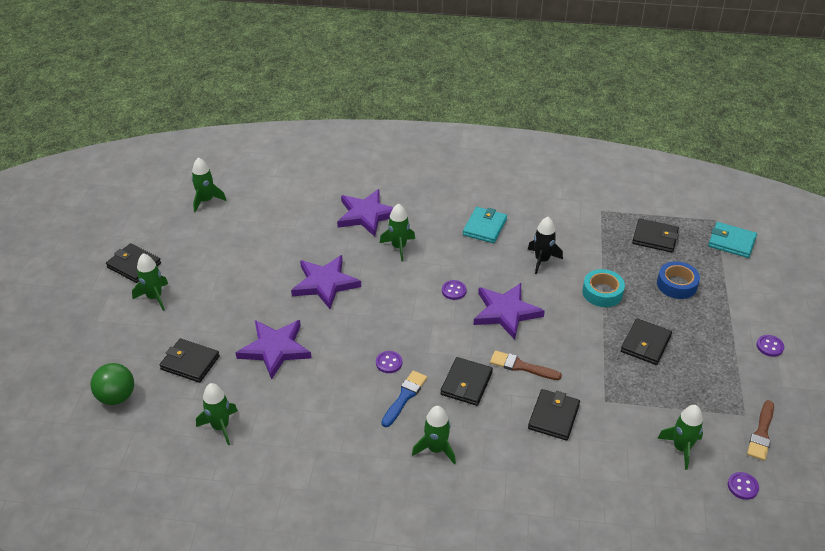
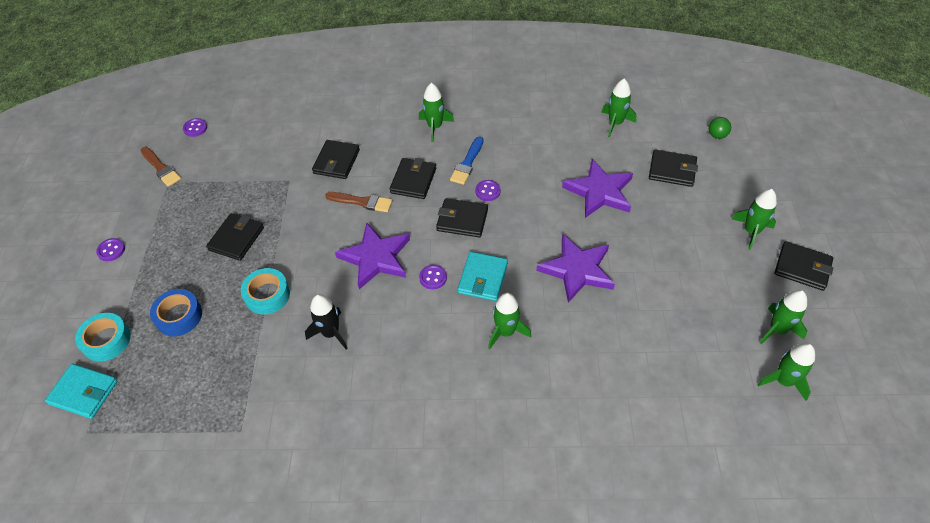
camera: 175 degrees right, 10 degrees up
(116, 397) = (717, 135): green ball -> green ball, size x0.59
(366, 215) = (559, 381): purple star -> none
(484, 227) = (401, 379): turquoise wallet -> turquoise wallet (483, 278)
(655, 238) = (181, 388): black wallet -> black wallet (462, 220)
(681, 448) = (234, 149): green rocket -> green rocket (777, 330)
(732, 273) = (106, 340): none -> turquoise tape
(761, 433) = (161, 168): brown brush -> brown brush turned 120 degrees clockwise

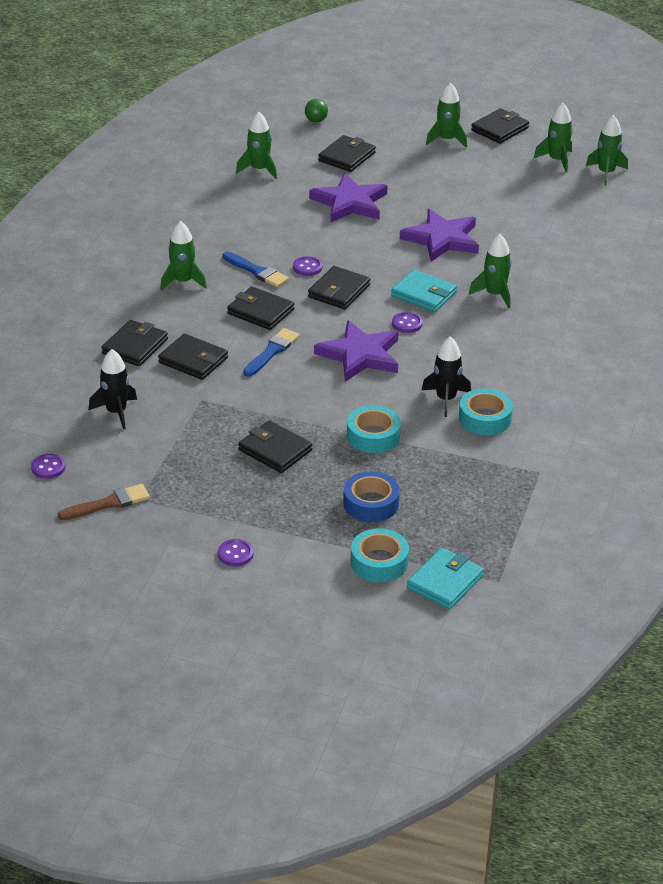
camera: 75 degrees left, 15 degrees down
(263, 141) = (116, 412): none -> black rocket
(310, 369) = (485, 418): none -> turquoise tape
(343, 127) = (135, 346): none -> black wallet
(362, 202) = (272, 351): brown brush -> blue brush

